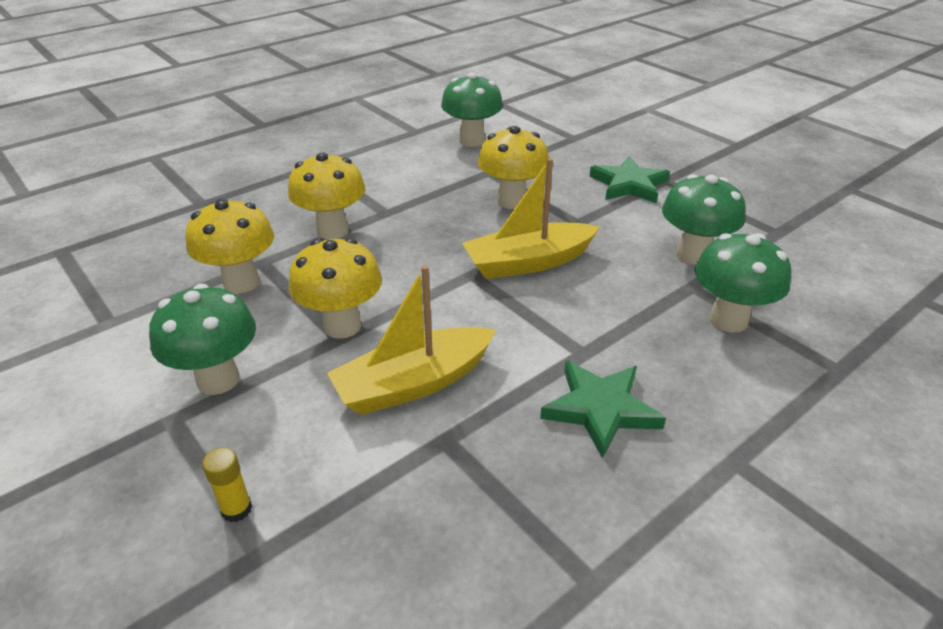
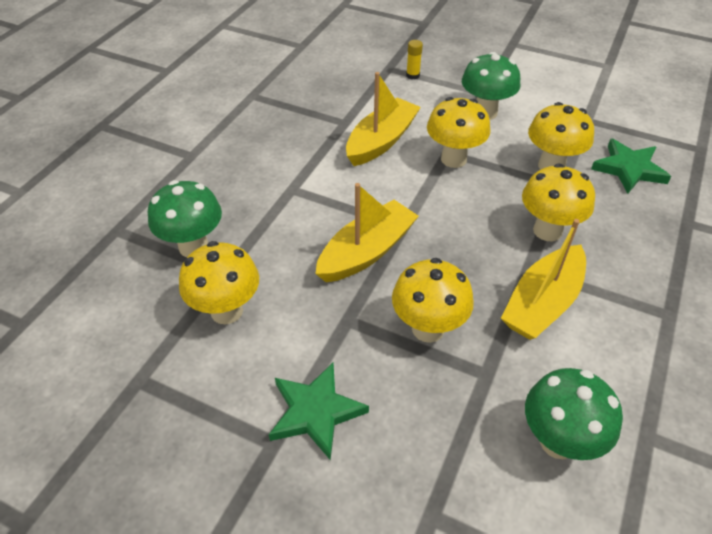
camera: 155 degrees right, 10 degrees up
(403, 191) = (542, 303): none -> yellow boat
(600, 409) = (269, 159): green star -> green star (629, 169)
(693, 255) = (227, 311): green mushroom -> yellow mushroom

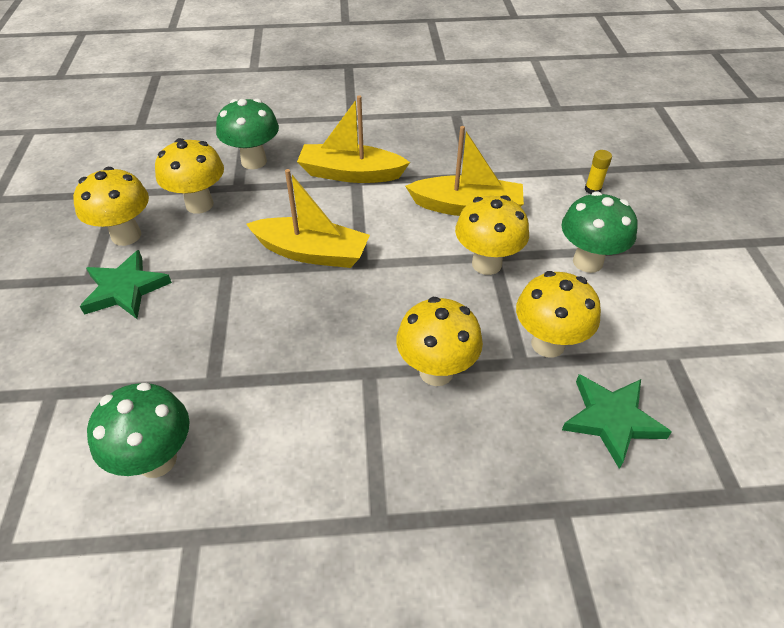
camera: 60 degrees right, 0 degrees up
(428, 328) = (244, 324): yellow mushroom -> yellow mushroom (126, 235)
(542, 303) = (325, 398): yellow boat -> yellow boat (350, 174)

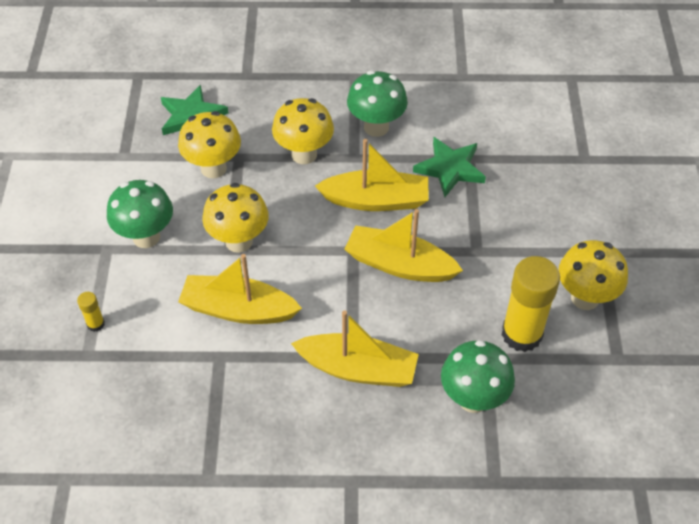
camera: 175 degrees left, 5 degrees up
(125, 289) = (563, 238): green star -> green star (450, 169)
(157, 460) = (495, 114): green mushroom -> green mushroom (376, 127)
(199, 204) = (522, 334): yellow mushroom -> yellow glue stick
(338, 317) = (376, 200): none -> yellow boat

